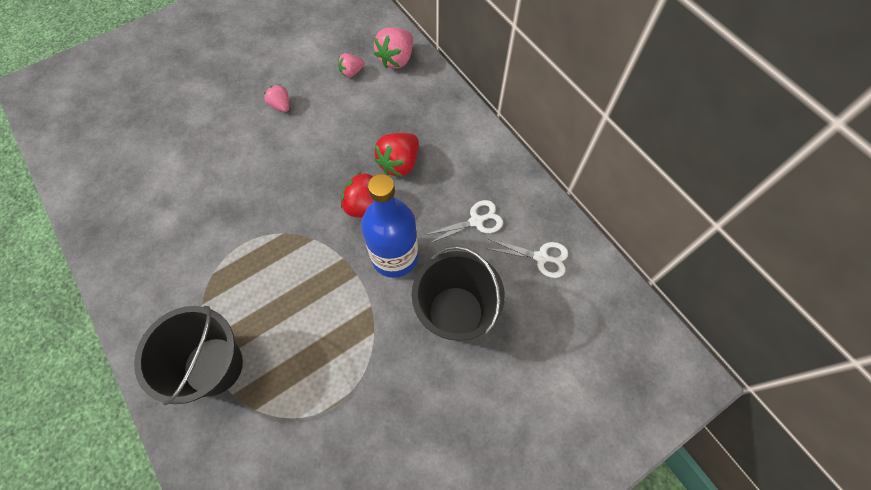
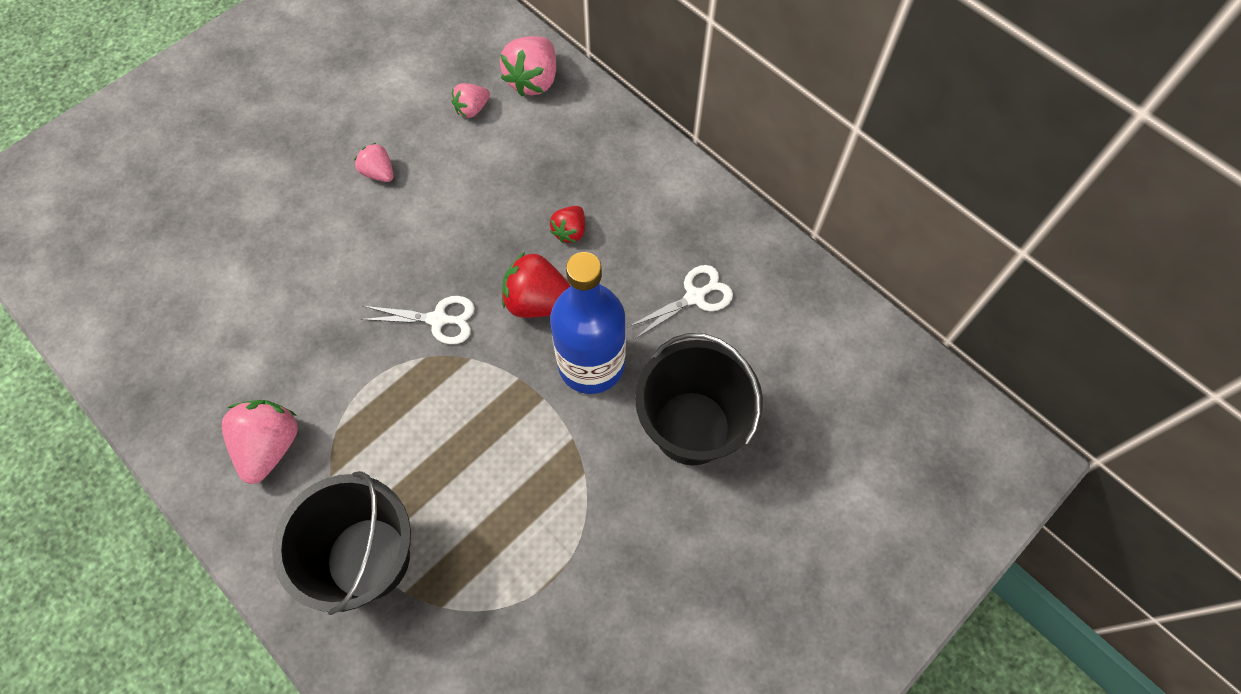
camera: 10 degrees left, 0 degrees up
(167, 276) = (270, 446): none -> pink strawberry
(399, 163) = (570, 231): red strawberry -> red strawberry, size x0.58
(541, 257) = (793, 333): white scissors -> white scissors (438, 319)

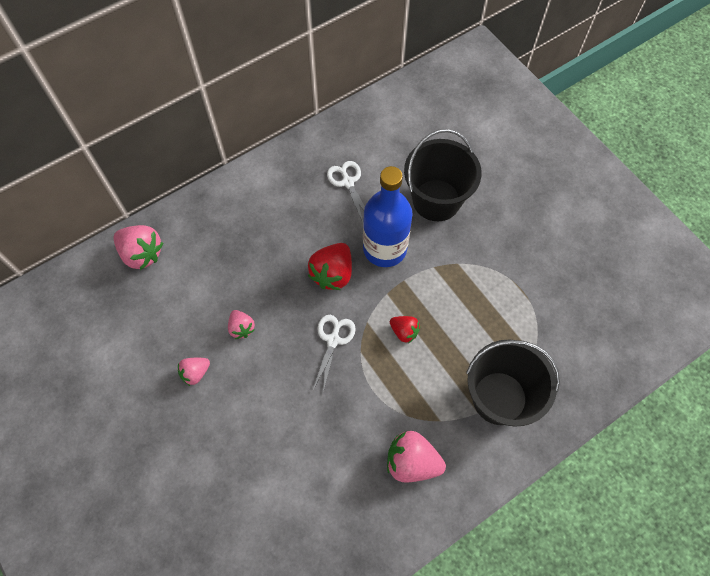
camera: 80 degrees left, 0 degrees up
(472, 109) = (155, 300): pink strawberry -> pink strawberry (241, 328)
(570, 231) = (281, 247): red strawberry -> red strawberry (404, 332)

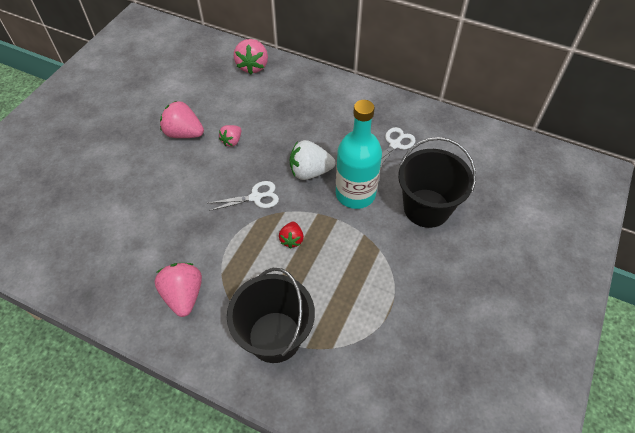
camera: 60 degrees right, 10 degrees down
(195, 373) = (184, 133): pink strawberry -> pink strawberry, size x1.71
(332, 274) = (310, 172): red strawberry -> white strawberry
(384, 248) = (355, 194): blue bottle -> turquoise bottle

